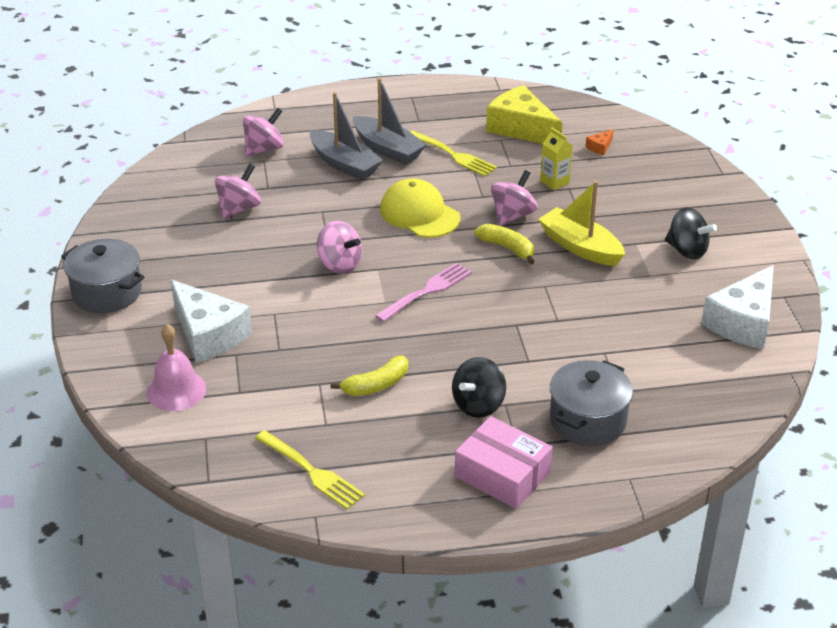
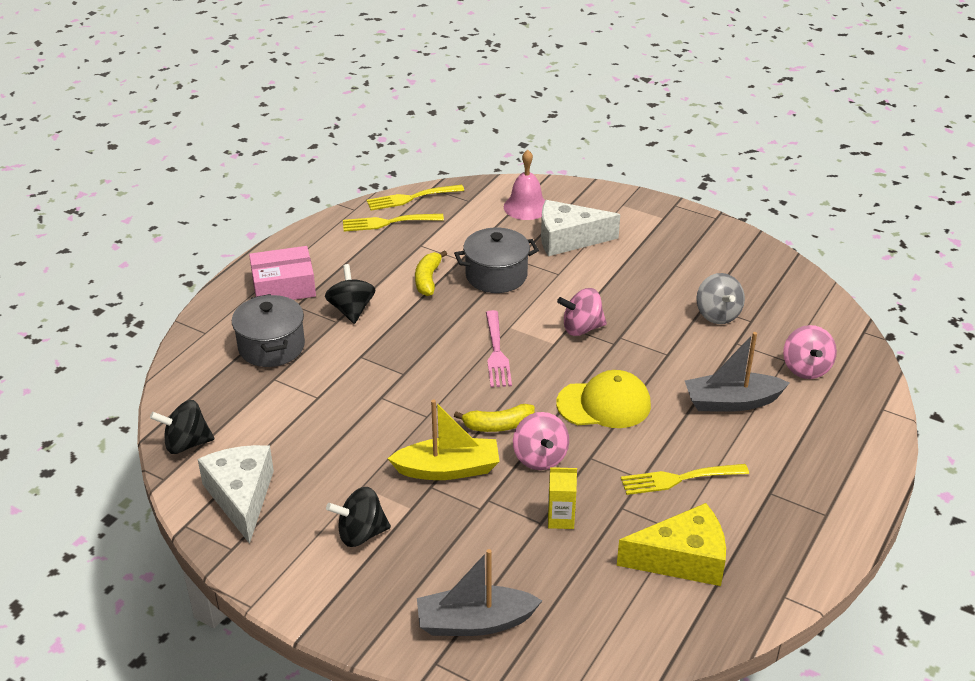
camera: 130 degrees right, 0 degrees up
(107, 292) = (667, 219): grey pot -> grey pot (496, 275)
(239, 208) = (717, 314): pink spinning top -> grey spinning top
(245, 484) = (411, 198): none -> yellow fork
(388, 149) = (732, 442): grey boat -> grey boat (474, 622)
(600, 147) = (585, 597): orange cheese -> none
(747, 386) = (186, 444): none -> black spinning top

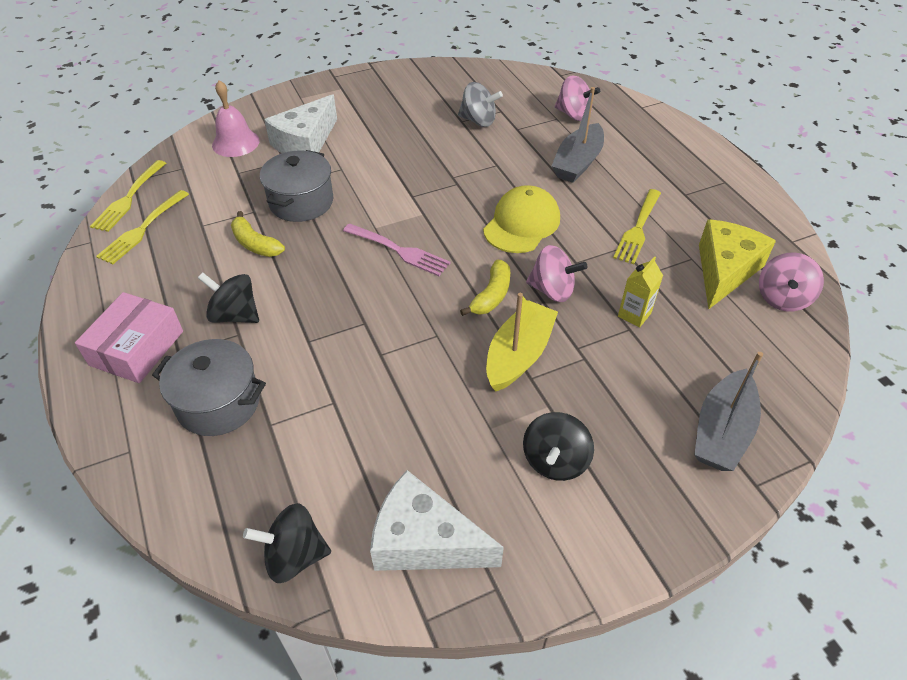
camera: 55 degrees left, 10 degrees up
(186, 444) = (294, 556): black spinning top -> black spinning top turned 60 degrees clockwise
(581, 328) = (421, 190): pink spinning top -> pink spinning top (782, 298)

